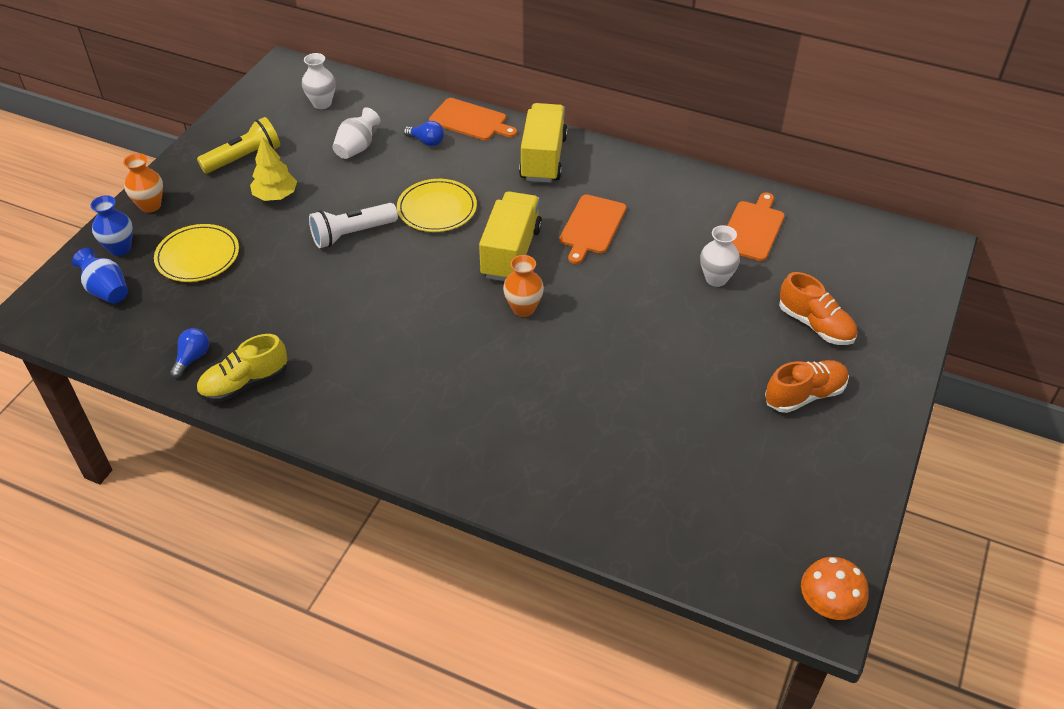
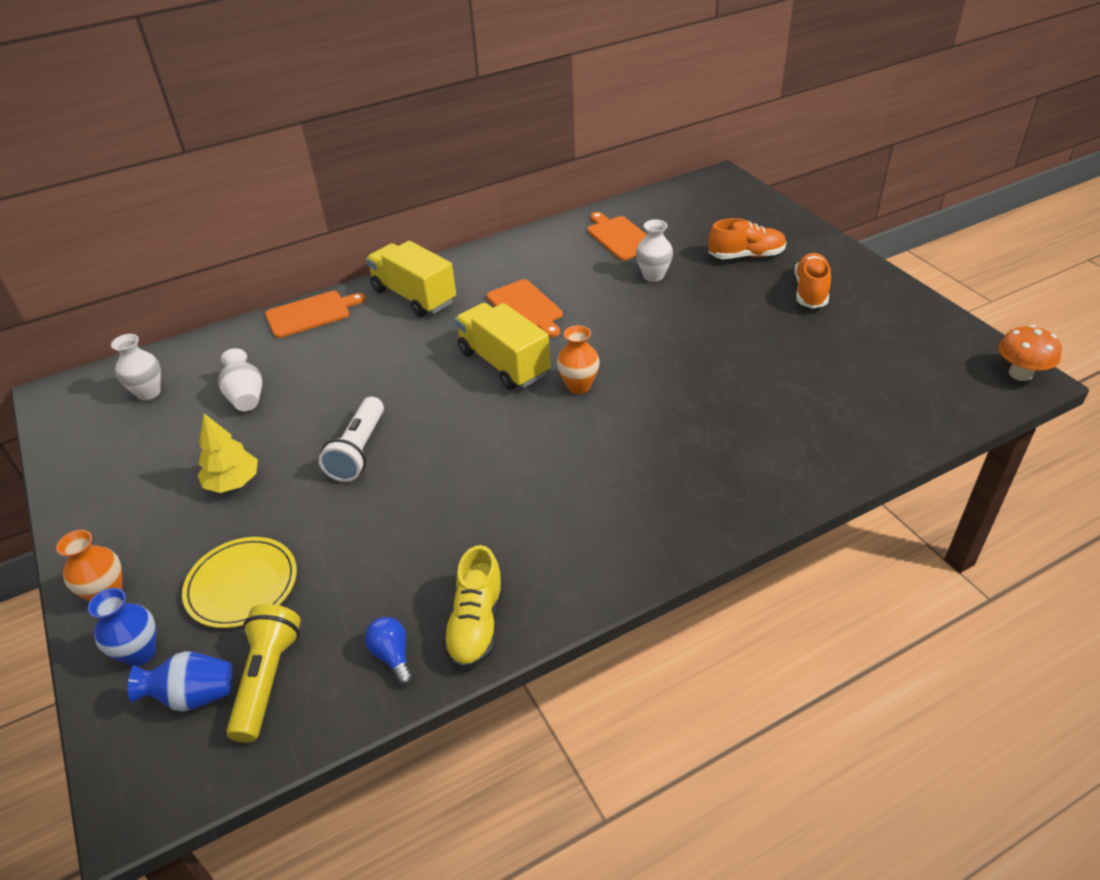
camera: 50 degrees left, 5 degrees down
(244, 158) = (143, 483): yellow flashlight -> yellow flashlight (267, 679)
(426, 141) = (300, 350): blue light bulb -> none
(437, 209) = (395, 382): yellow plate -> none

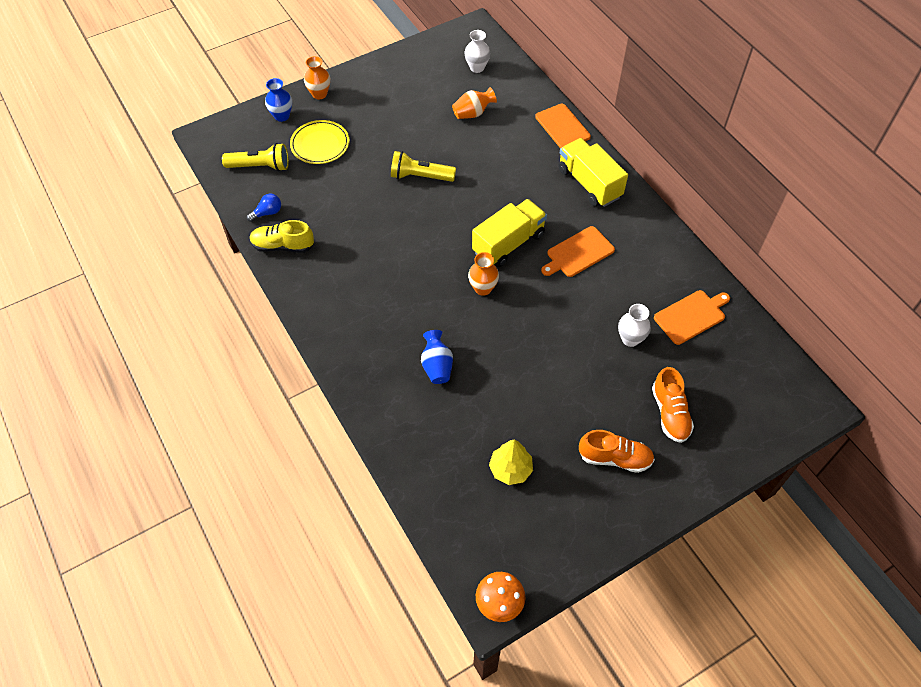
camera: 85 degrees right, 15 degrees up
(193, 696) = (255, 141): blue vase -> blue vase (437, 366)
(233, 482) = (396, 124): yellow tree -> yellow tree (510, 469)
(246, 396) = (473, 113): white vase -> orange vase
(359, 451) = (420, 176): white flashlight -> yellow flashlight
(414, 296) = (589, 183): yellow truck -> yellow truck turned 75 degrees counterclockwise

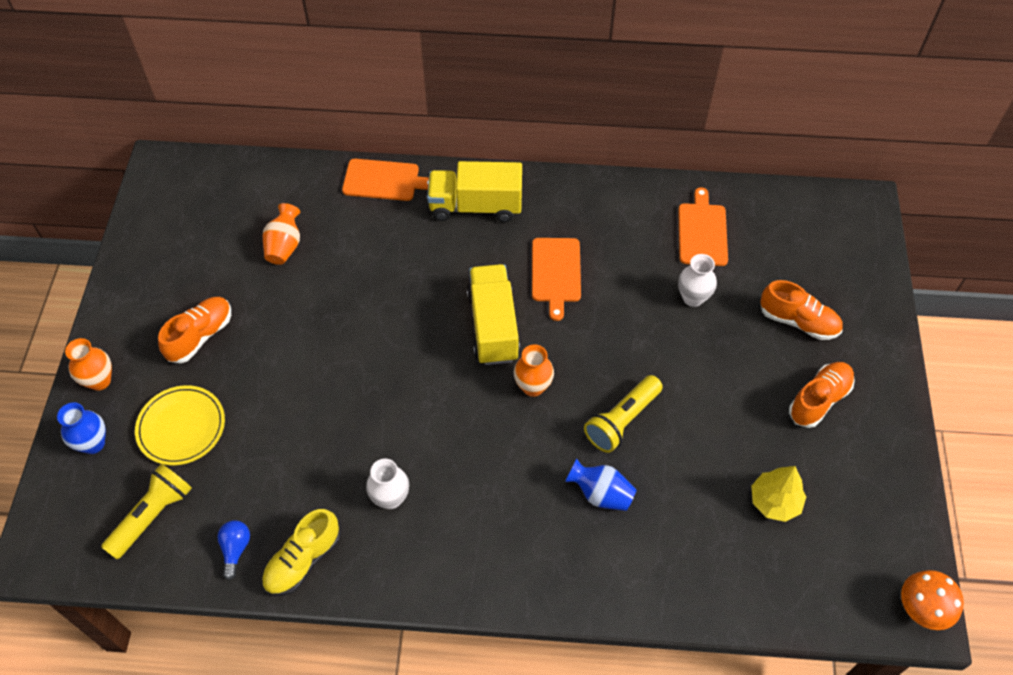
camera: 55 degrees left, 0 degrees up
(381, 116) = (200, 336): none -> orange shoe
(420, 176) = (328, 352): yellow flashlight -> yellow flashlight (622, 421)
(477, 68) = (222, 201): white vase -> white vase (390, 498)

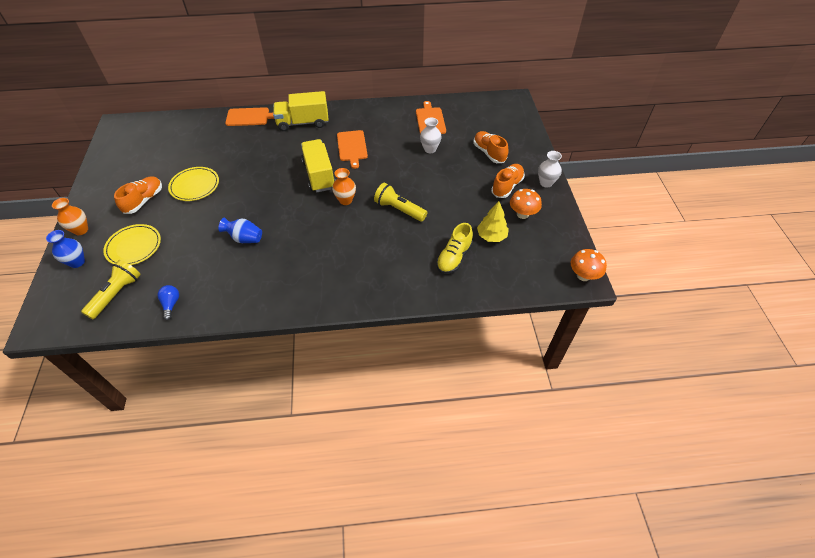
camera: 10 degrees left, 5 degrees down
(283, 317) = (194, 185): none -> yellow plate
(284, 246) = (193, 152): orange vase -> none
(303, 560) = (214, 304): yellow shoe -> yellow shoe (454, 257)
(390, 498) = (266, 265): white vase -> white vase (546, 183)
(600, 494) = (391, 246): blue vase -> blue vase (244, 238)
(622, 421) = (399, 209): yellow flashlight -> yellow flashlight turned 90 degrees clockwise
(798, 321) = (489, 153): orange shoe -> orange shoe turned 135 degrees counterclockwise
(837, 464) = (522, 214): none -> orange mushroom

